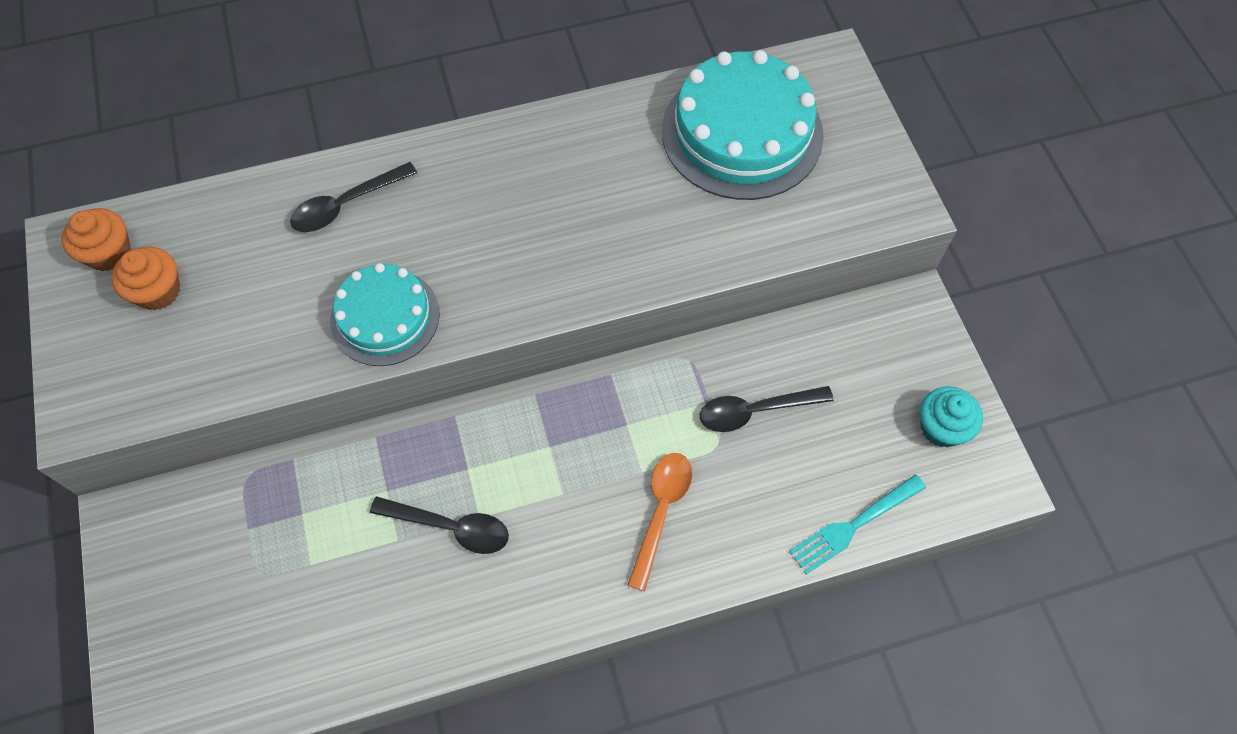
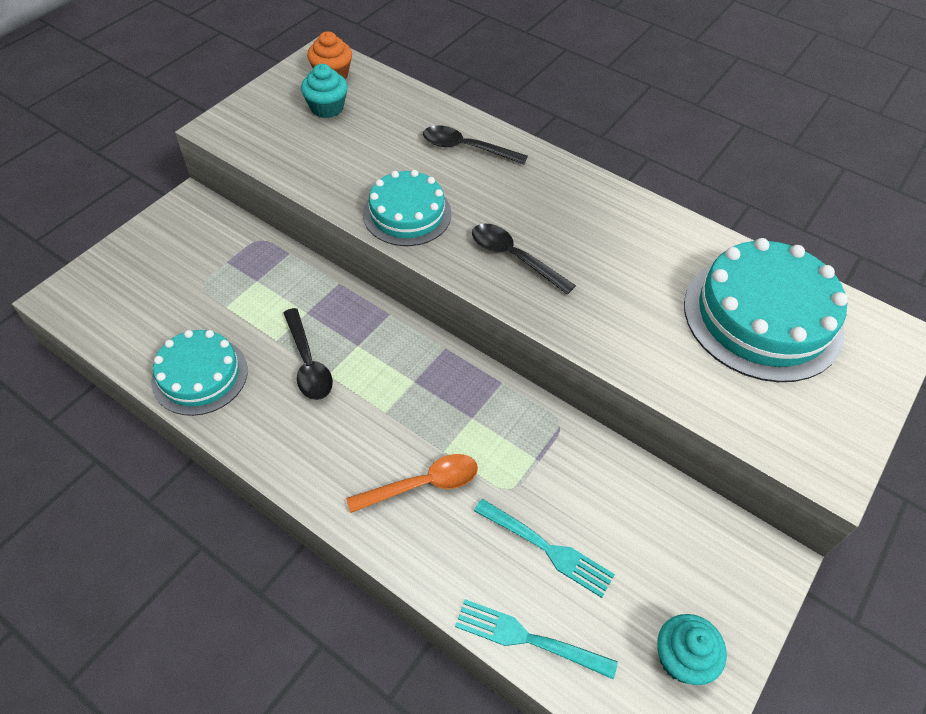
camera: 50 degrees right, 10 degrees down
(158, 291) = (327, 108): orange cupcake -> turquoise cupcake
(379, 640) = (200, 375): none -> turquoise cake
(755, 411) = (561, 497): black spoon -> black spoon (514, 258)
(791, 456) = (547, 549): none -> turquoise fork

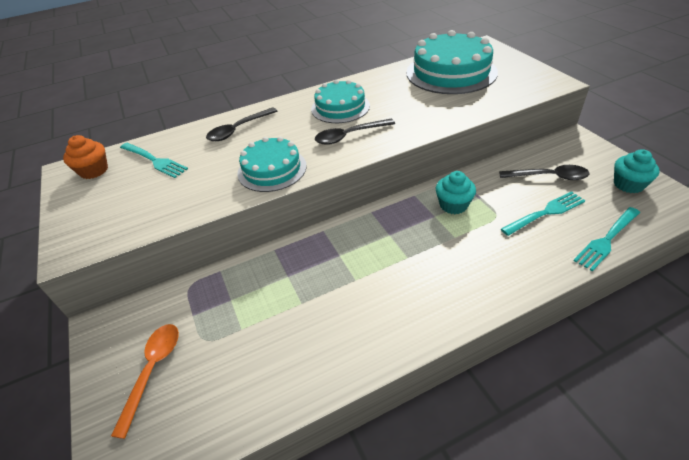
camera: 55 degrees left, 10 degrees down
(200, 375) = (302, 368): turquoise cake -> turquoise cake (340, 107)
(308, 363) = (337, 288): black spoon -> black spoon (549, 177)
(327, 108) = (125, 181): turquoise cupcake -> turquoise cupcake (453, 205)
(371, 110) = (154, 160): none -> turquoise fork
(422, 484) = (477, 255): orange spoon -> orange spoon (152, 371)

